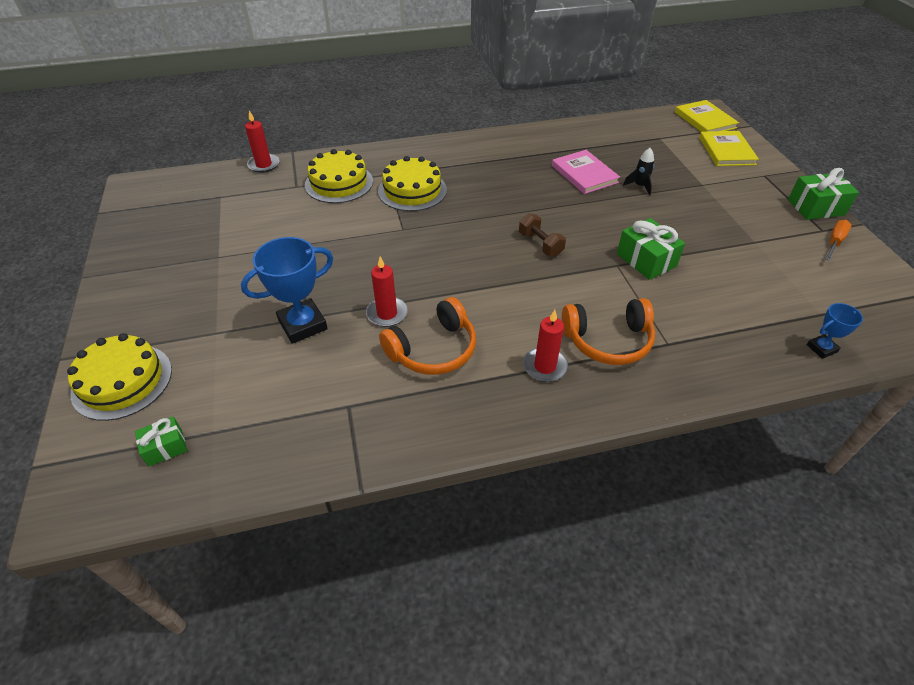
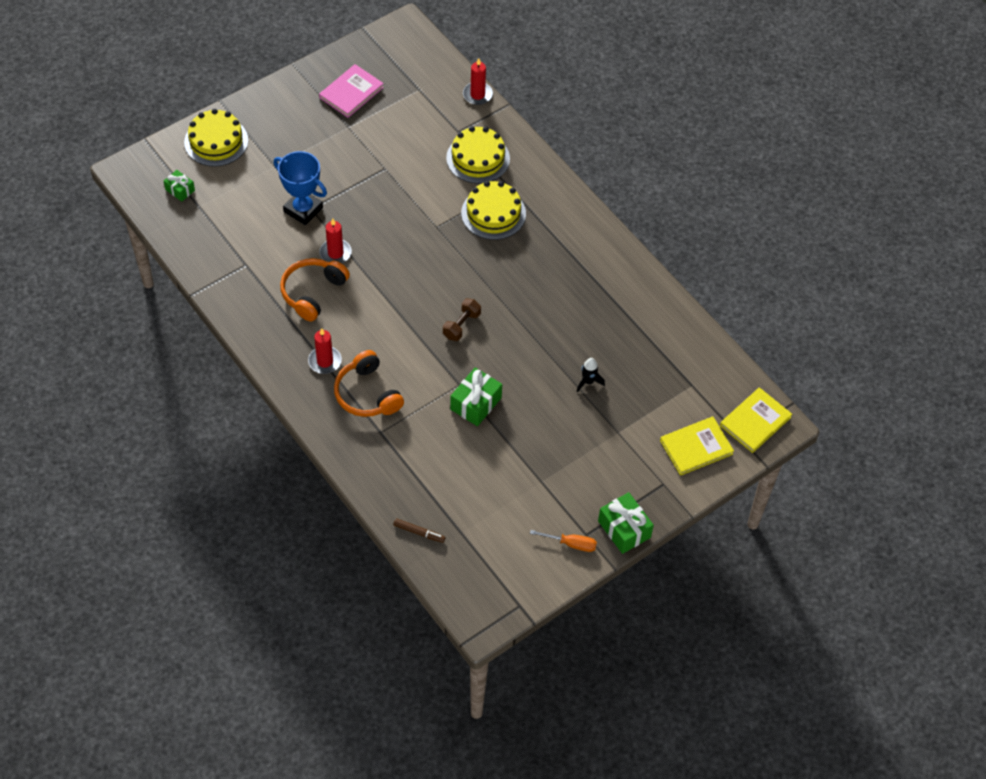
camera: 65 degrees right, 10 degrees up
(433, 349) = (313, 292): orange headphones -> orange headphones turned 90 degrees clockwise
(584, 174) = (587, 334): pink book -> pink book (351, 93)
(821, 348) = (419, 532): blue trophy -> brown marker

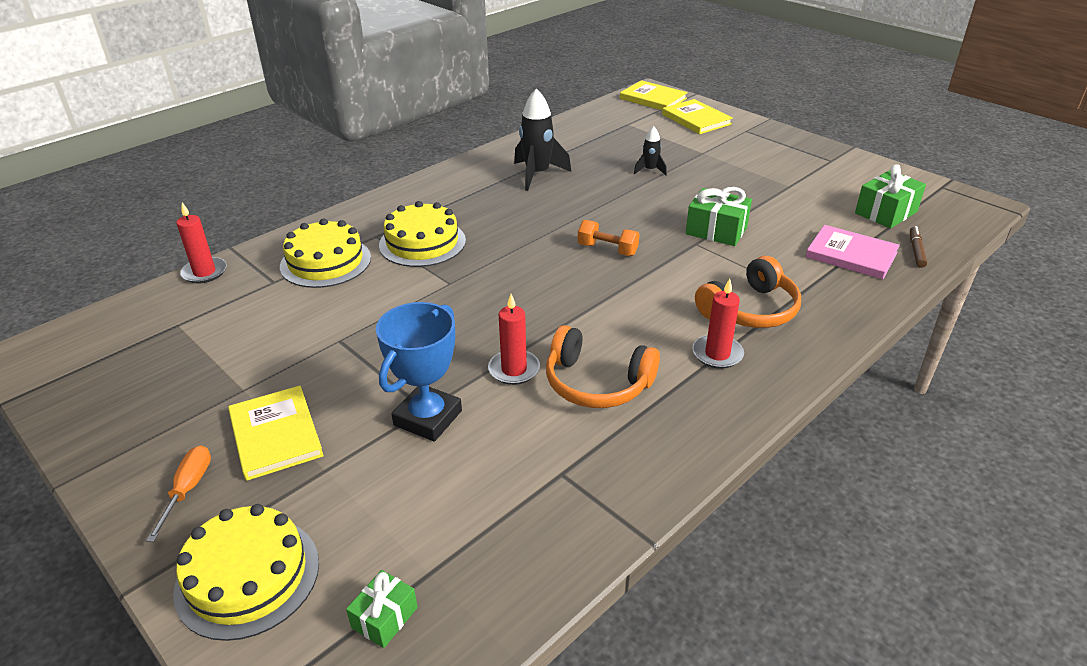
camera: 95 degrees left, 20 degrees down
(307, 144) = (276, 435): none -> yellow book
(351, 93) = (162, 396): pink book -> pink book (851, 255)
(461, 325) = (607, 250): brown dumbbell -> orange dumbbell
(571, 544) = (848, 167): orange screwdriver -> orange screwdriver (188, 489)
(593, 297) = (537, 174): none -> black rocket
(624, 529) = (809, 144): green gift -> green gift (886, 212)

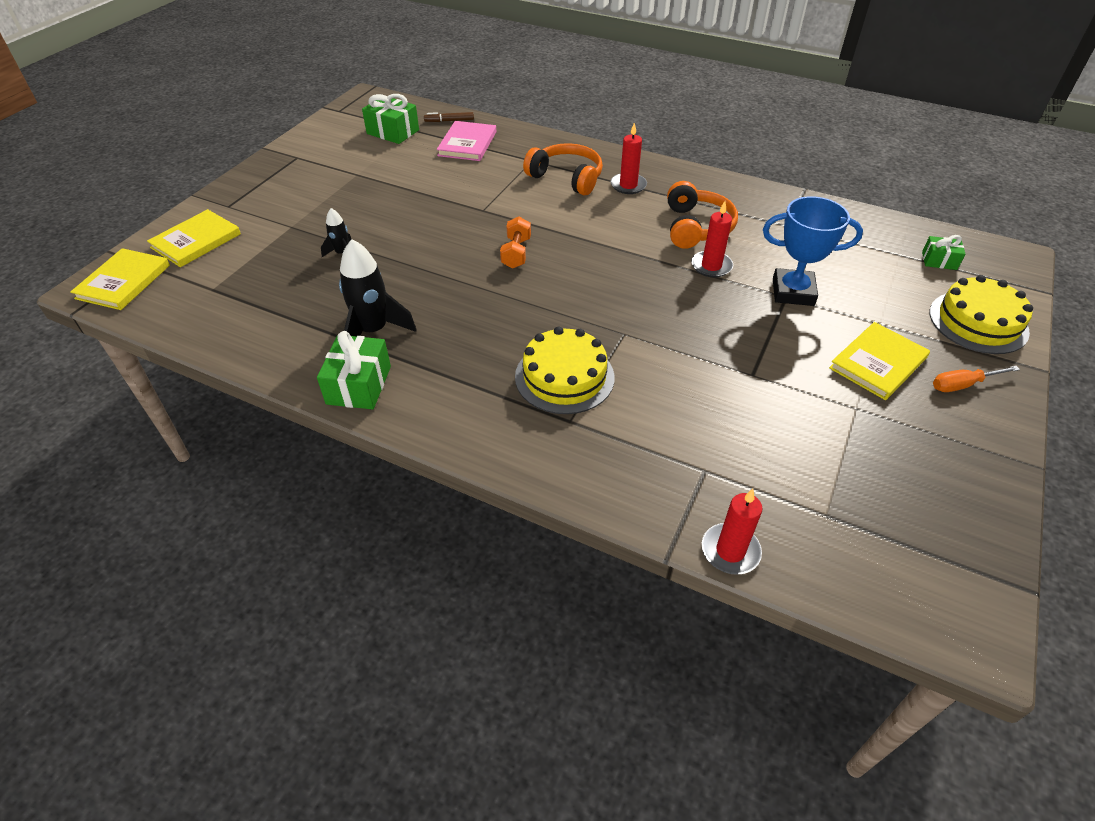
camera: 110 degrees left, 10 degrees up
(325, 262) = (643, 442): yellow cake -> none
(716, 230) = (456, 202): green gift -> green gift (359, 385)

